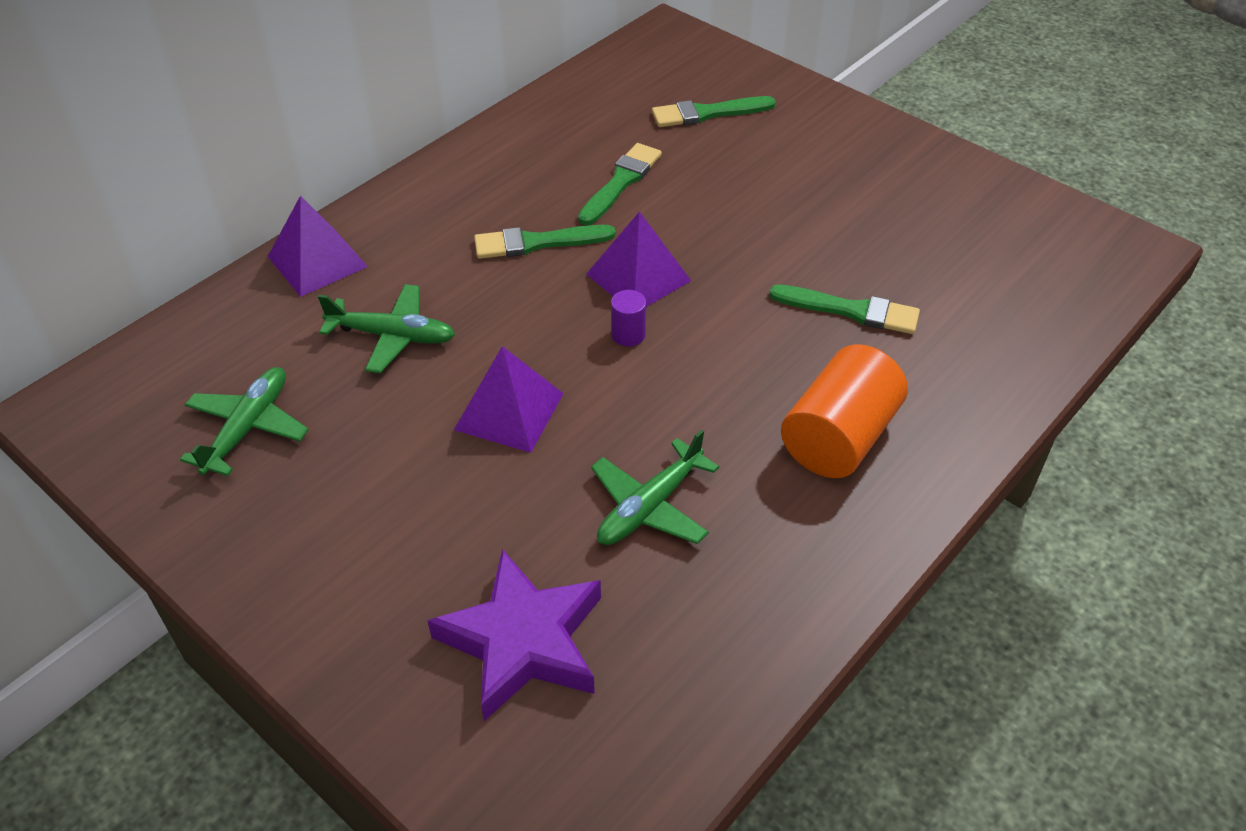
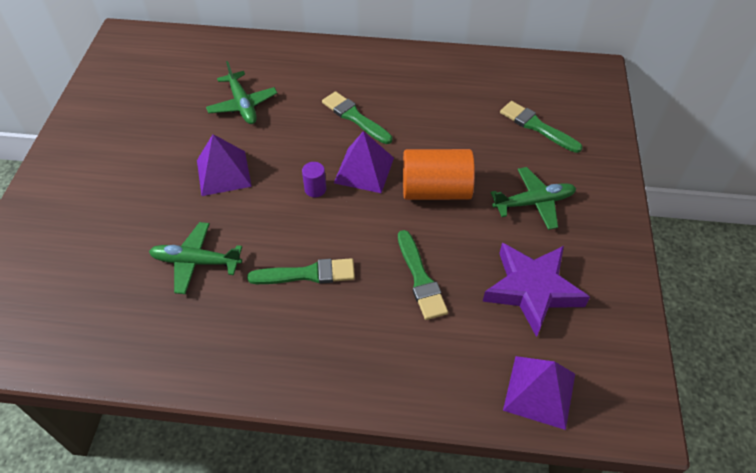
camera: 55 degrees right, 5 degrees up
(247, 428) = (149, 93): green plane -> green plane (533, 203)
(317, 261) = (272, 52): purple pyramid -> purple pyramid (539, 391)
(523, 641) = (79, 258): purple star -> purple star (532, 290)
(621, 182) = (436, 123): green brush -> green brush (307, 274)
(838, 437) = (306, 322): orange cylinder -> orange cylinder (435, 190)

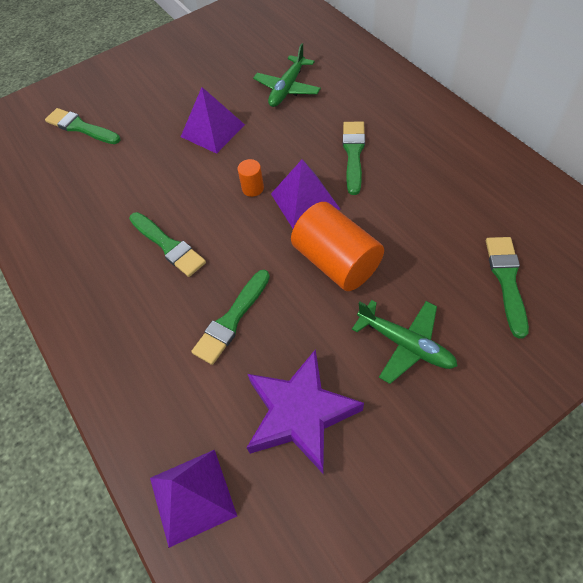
camera: 55 degrees right, 5 degrees up
(89, 254) = (80, 127): none -> green brush
(196, 262) = (122, 179): green plane -> none
(315, 189) = (253, 188): purple cylinder -> orange cylinder

